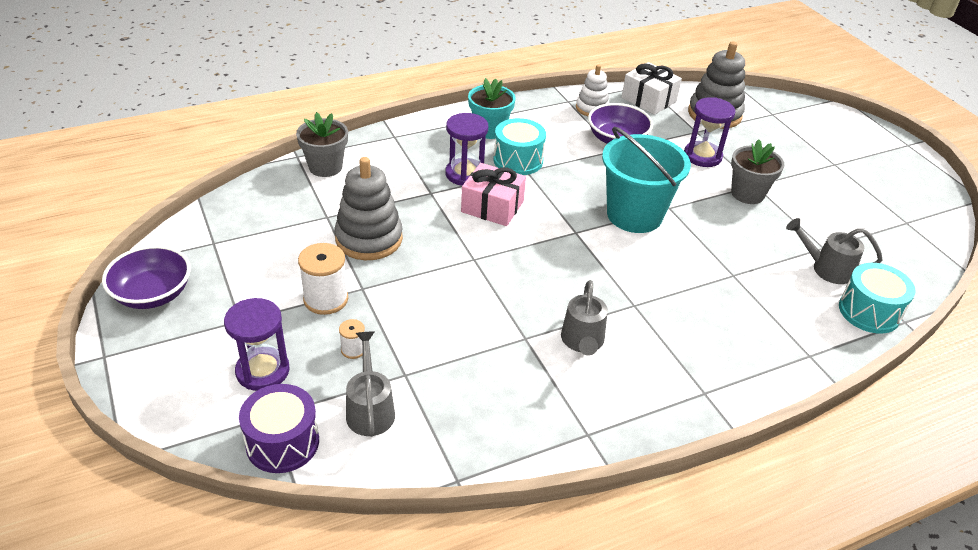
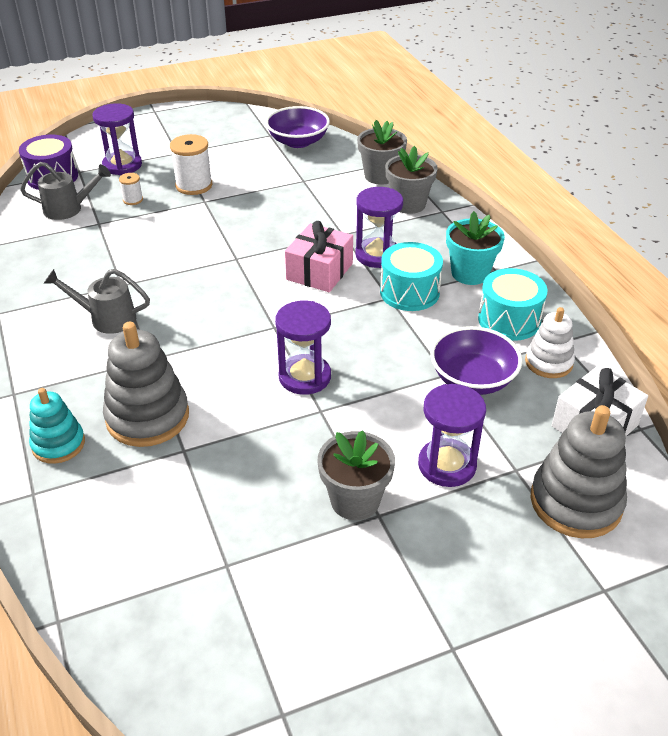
camera: 95 degrees right, 0 degrees up
(153, 294) = (213, 119): purple bowl -> purple bowl (298, 141)
(369, 239) = (270, 202): grey stacking toy -> grey stacking toy (147, 417)
(381, 153) = (408, 204): none -> grey flower pot
(634, 215) = (304, 377): turquoise bucket -> purple hourglass
(754, 349) = (58, 444): none -> turquoise stacking toy
(826, 268) = (181, 555): grey watering can -> none
(869, 312) = (87, 581): turquoise drum -> turquoise drum (509, 320)

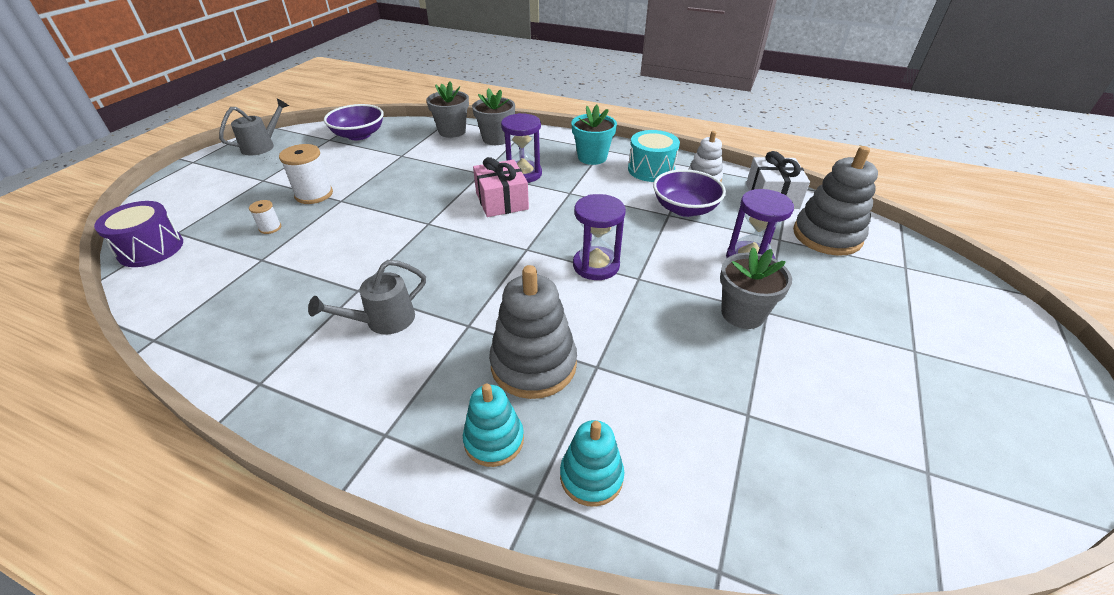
camera: 45 degrees left, 0 degrees up
(69, 209) = (210, 264): grey watering can -> grey watering can (262, 146)
(75, 510) = (591, 476): none -> turquoise stacking toy
(122, 165) = (219, 209): purple hourglass -> none
(409, 292) = (576, 183): turquoise drum -> none

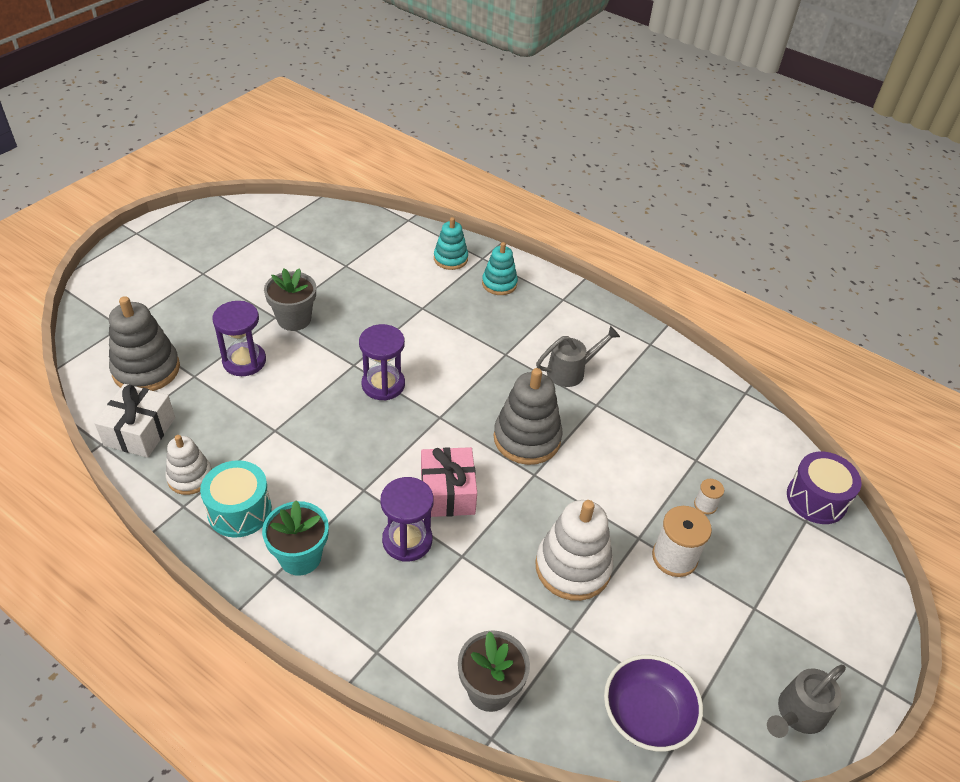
camera: 170 degrees left, 5 degrees up
(397, 179) = (572, 567): none -> white stacking toy
(496, 139) = (422, 645): grey flower pot -> none
(533, 364) = (464, 317): grey stacking toy -> grey stacking toy (527, 438)
(685, 208) = (251, 434): purple bowl -> none

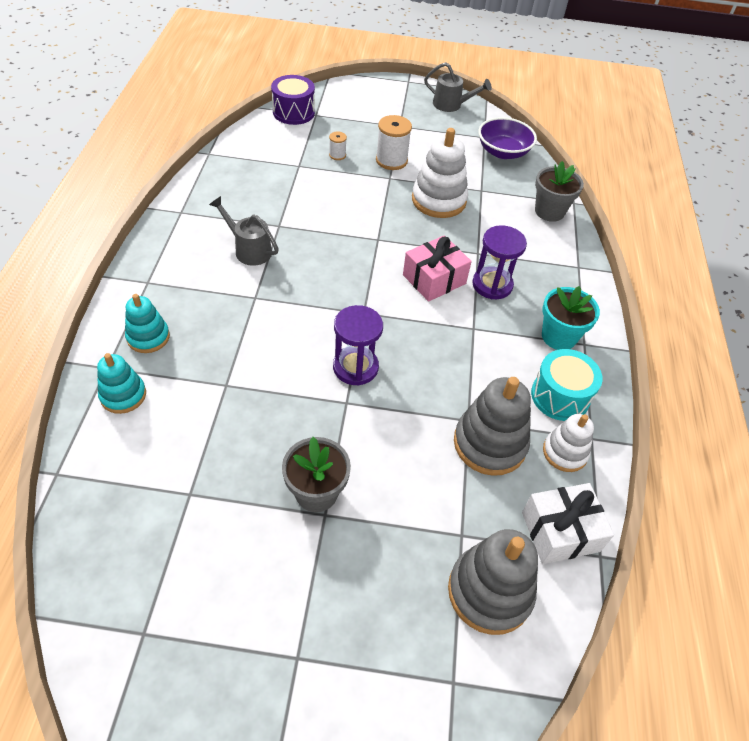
camera: 120 degrees left, 5 degrees up
(244, 361) = (409, 501): purple hourglass -> none
(527, 438) = (346, 253): grey stacking toy -> grey stacking toy (489, 443)

